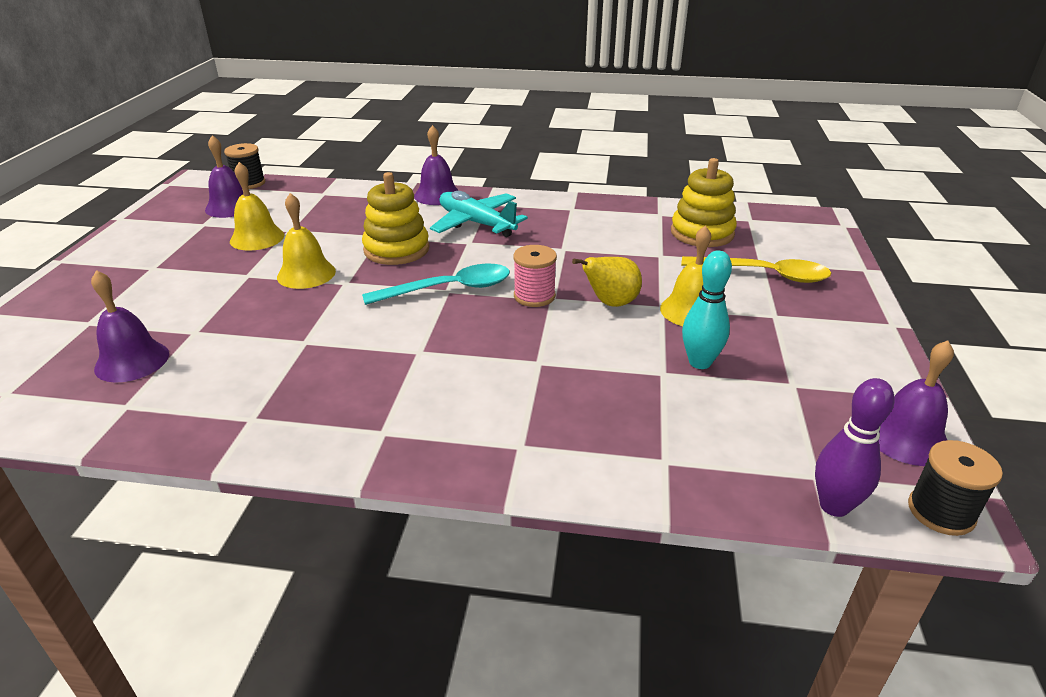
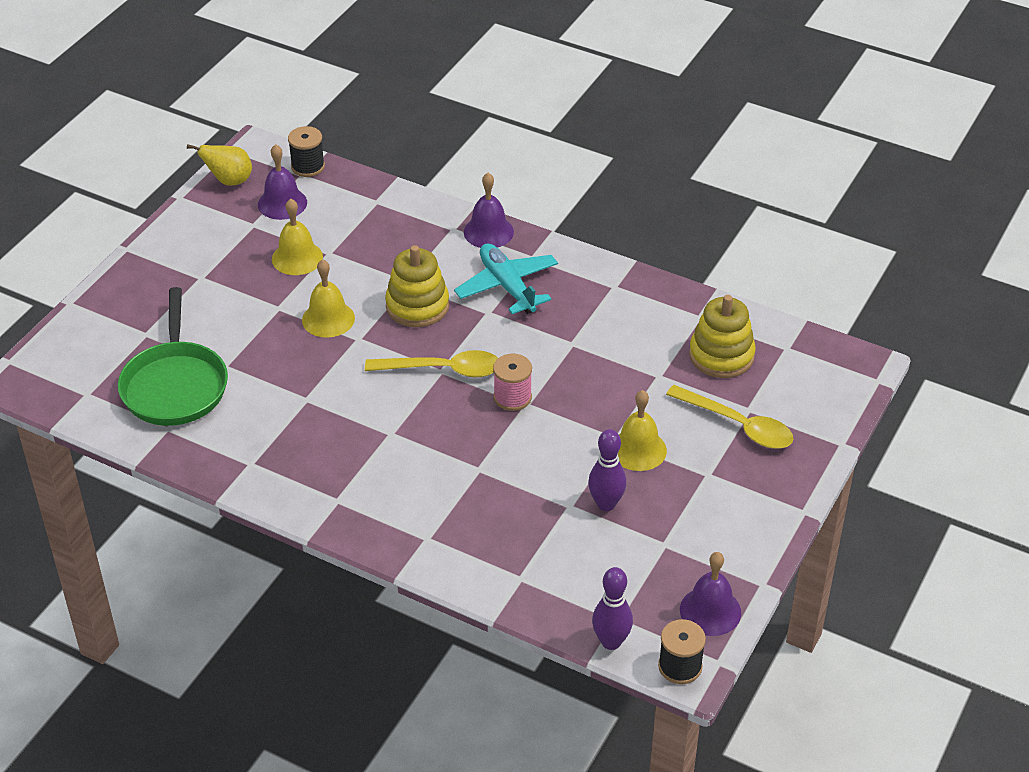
camera: 20 degrees right, 10 degrees up
(132, 361) = (175, 385): purple bell -> green pan
(448, 289) = (443, 370): turquoise spoon -> yellow spoon
(610, 303) = (573, 423): yellow pear -> yellow pear (229, 181)
(700, 362) = (606, 504): turquoise bowling pin -> purple bowling pin

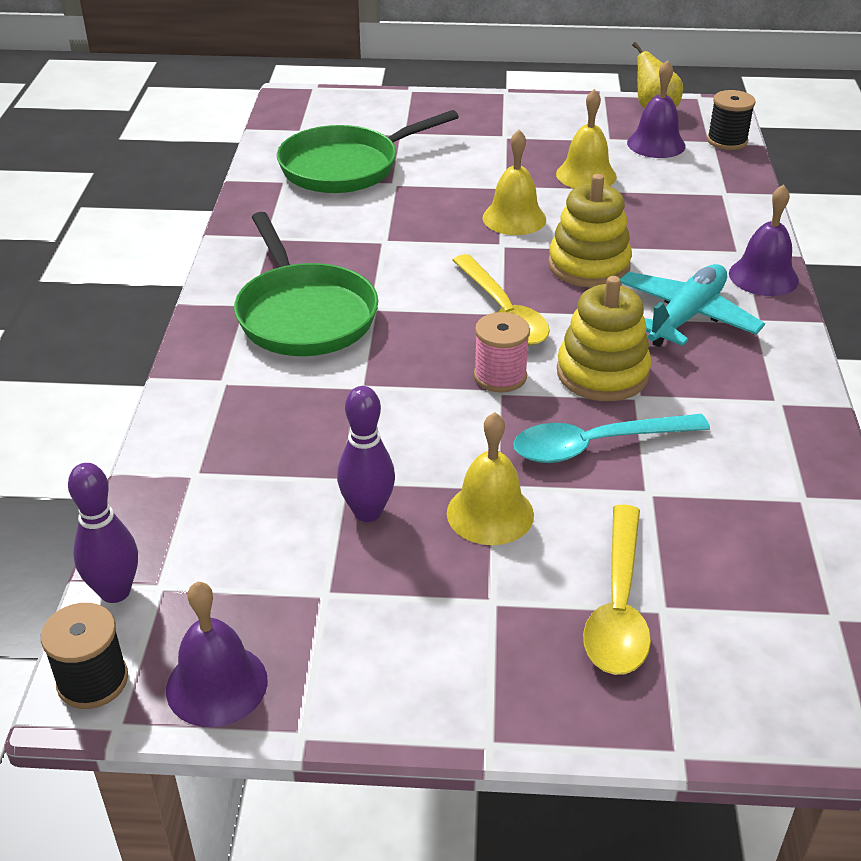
camera: 65 degrees right, 5 degrees down
(374, 473) = (304, 314): none -> green pan
(606, 380) = (596, 445): none -> turquoise spoon
(721, 355) = (747, 545): yellow stacking toy -> yellow stacking toy (602, 373)

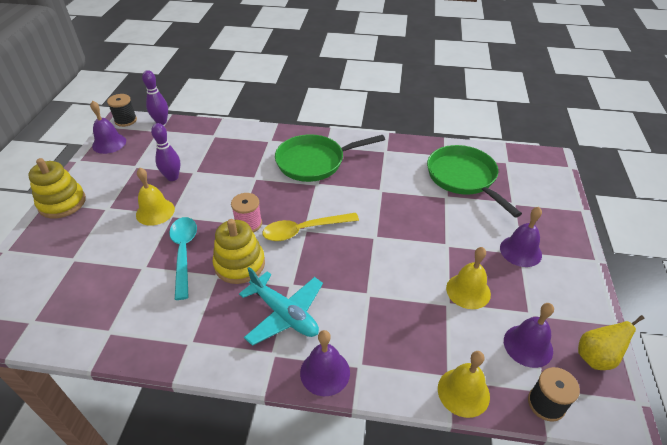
camera: 95 degrees right, 5 degrees up
(502, 136) = (520, 251): none -> purple bell
(514, 218) = (406, 245): yellow bell -> yellow bell (463, 392)
(589, 265) = (348, 274): yellow stacking toy -> yellow stacking toy (62, 203)
(618, 605) = (83, 245): yellow spoon -> none

